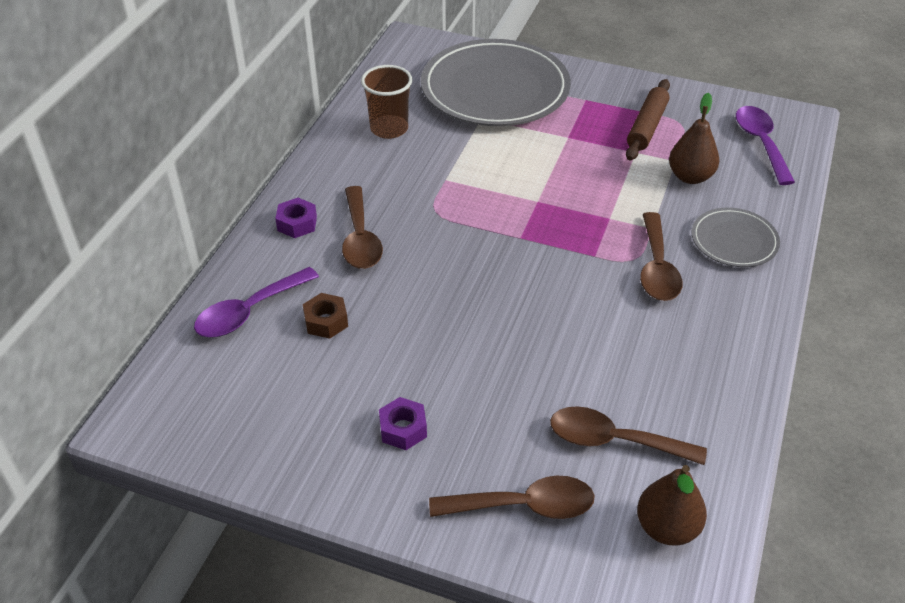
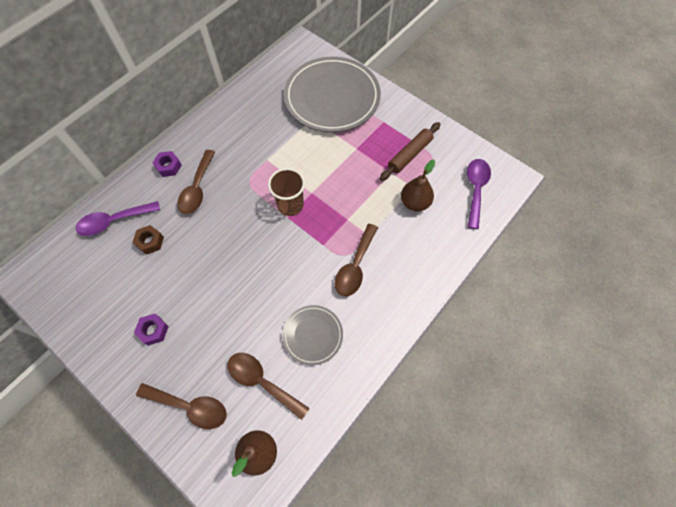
camera: 20 degrees right, 20 degrees up
(389, 129) = (254, 111): brown cup -> brown cup (290, 205)
(734, 241) = (414, 261): grey plate -> grey plate (313, 335)

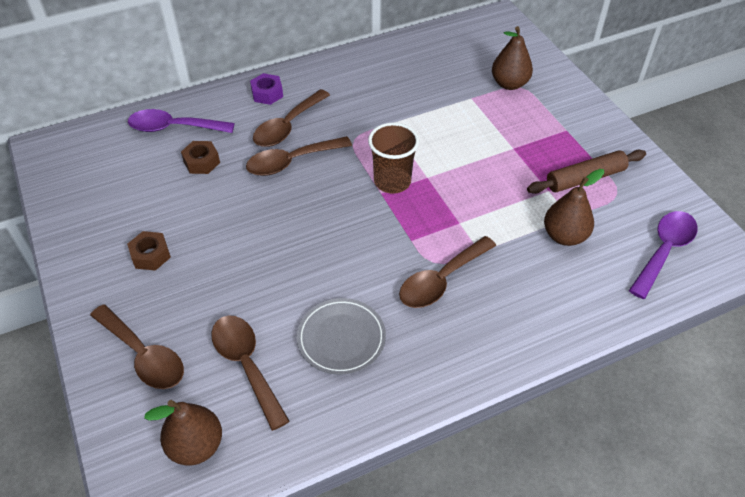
camera: 25 degrees right, 15 degrees down
(153, 330) = (151, 255): purple nut -> brown nut
(215, 216) = (292, 161): none -> brown spoon
(332, 98) = (509, 84): grey plate -> brown pear

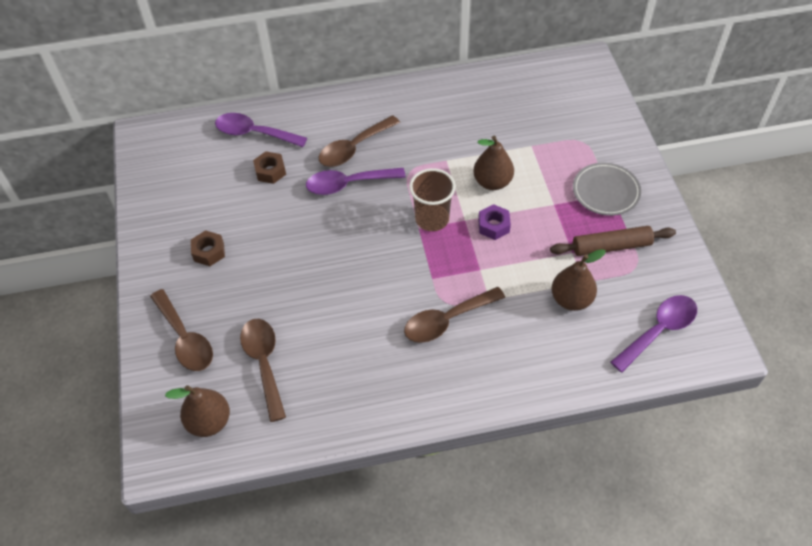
camera: 15 degrees right, 5 degrees up
(267, 94) = (344, 112): purple nut -> purple nut (493, 226)
(292, 161) = (348, 184): brown spoon -> purple spoon
(341, 338) = (347, 356): grey plate -> grey plate (606, 191)
(509, 84) = (573, 136): brown pear -> brown pear (492, 182)

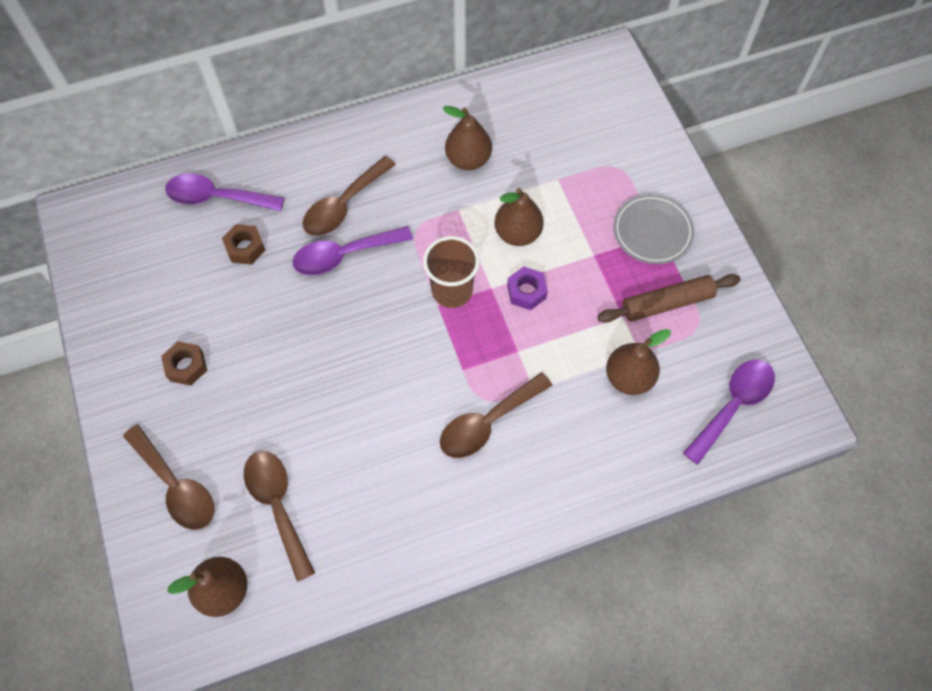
camera: 10 degrees left, 10 degrees up
(459, 124) = (468, 159): none -> brown pear

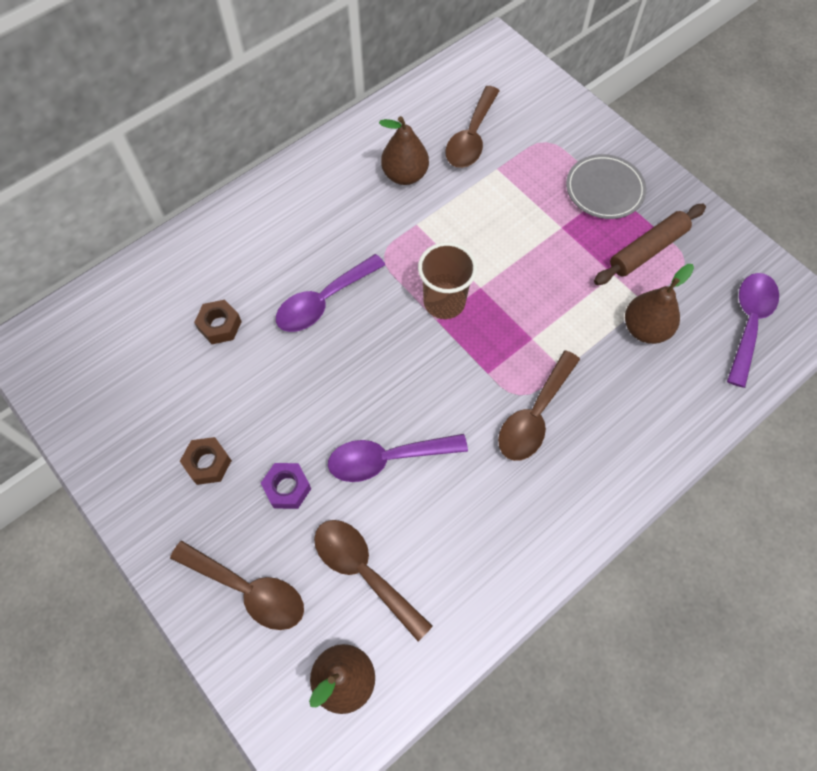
camera: 20 degrees left, 0 degrees up
(217, 197) = (169, 285): purple spoon -> purple spoon (387, 458)
(344, 205) = (302, 253): brown spoon -> brown spoon (471, 137)
(517, 233) = (482, 229): brown pear -> none
(526, 291) = (515, 280): purple nut -> purple nut (287, 488)

